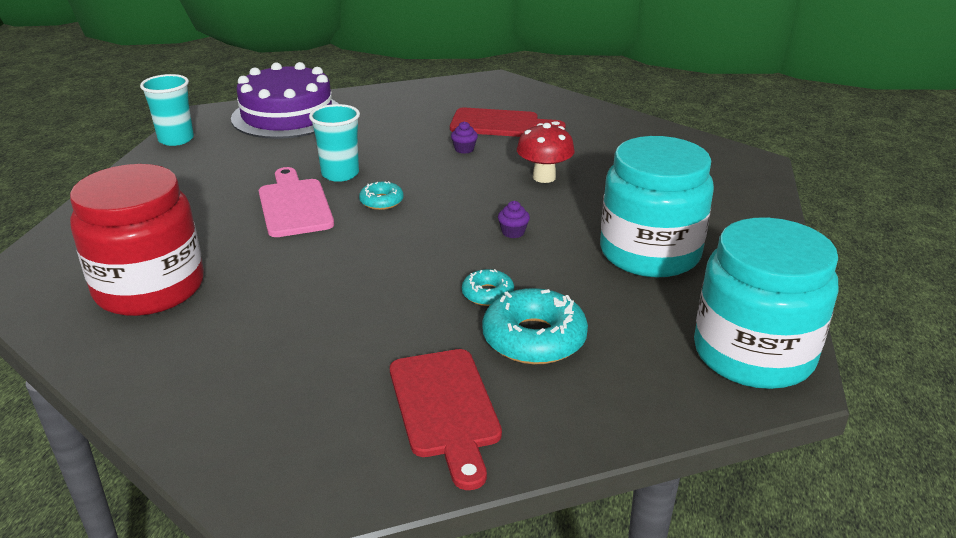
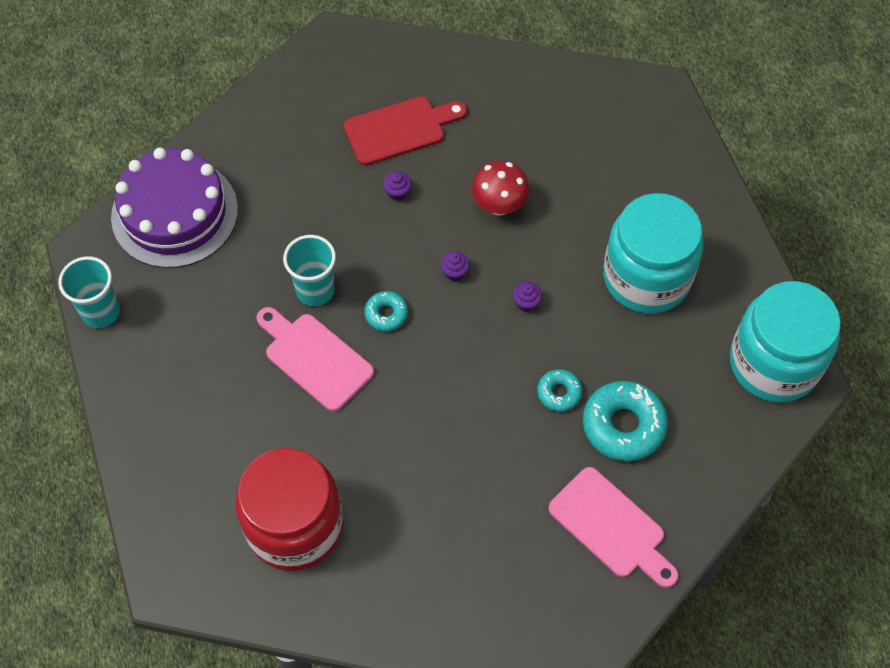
camera: 30 degrees left, 30 degrees up
(445, 408) = (611, 527): red cutting board -> pink cutting board
(466, 198) = (455, 272): none -> purple cupcake

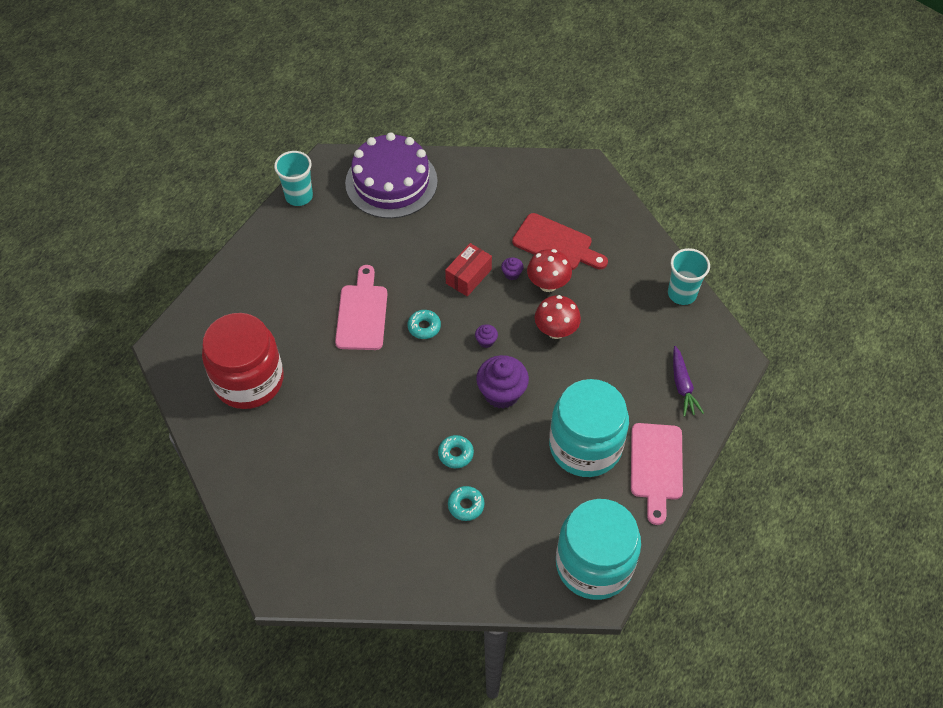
camera: 50 degrees right, 5 degrees down
(315, 290) = (406, 282): turquoise cup -> turquoise cup (682, 294)
(364, 231) = (468, 276): none -> red box
(440, 172) = (548, 284): none -> red mushroom
(526, 303) = (501, 393): purple cupcake -> purple cupcake, size x2.19
(611, 527) = (389, 546): pink cutting board -> pink cutting board (656, 466)
(623, 425) = (466, 505): turquoise donut -> turquoise donut, size x0.54
(652, 152) = (682, 385): none -> purple carrot

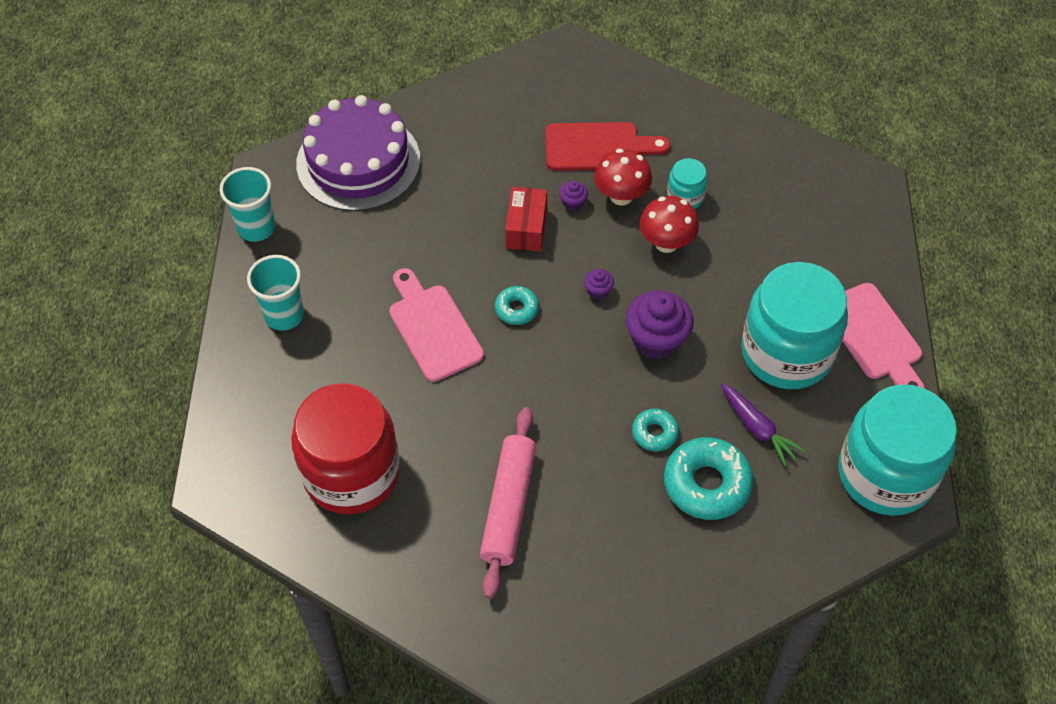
camera: 30 degrees left, 0 degrees up
(329, 452) = (509, 506): none -> pink rolling pin
(466, 505) = (706, 484): turquoise donut -> turquoise donut, size x1.85
(592, 305) = (685, 196): none -> turquoise jar
(682, 294) = (769, 140): turquoise cup -> turquoise cup (284, 315)
(682, 385) = (839, 237): purple carrot -> purple carrot (757, 428)

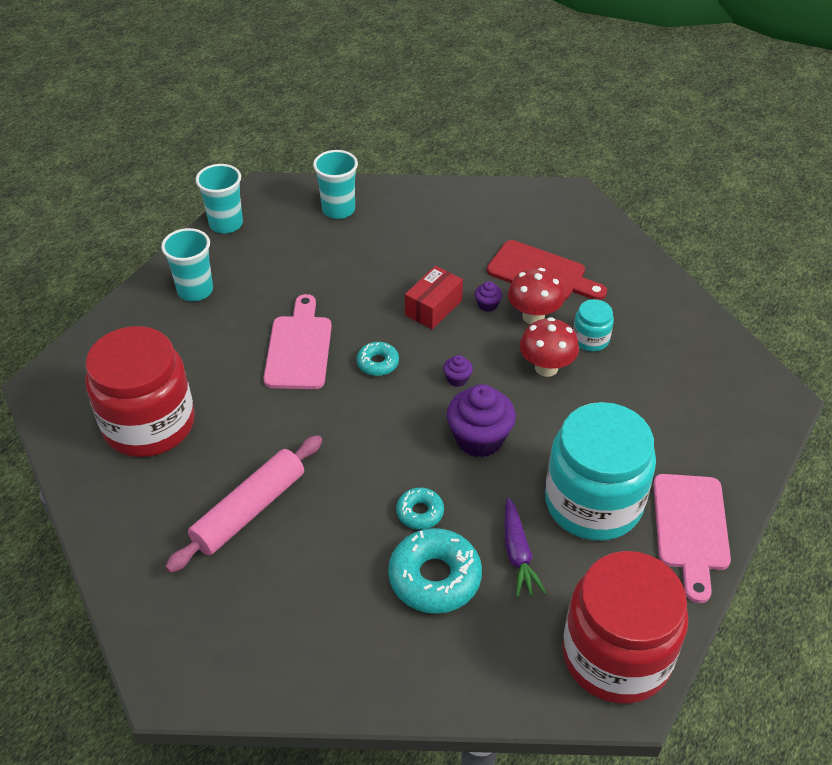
camera: 30 degrees right, 10 degrees down
(358, 161) = (338, 210): purple cake -> turquoise cup
(885, 474) = (616, 655): turquoise jar -> red jar

